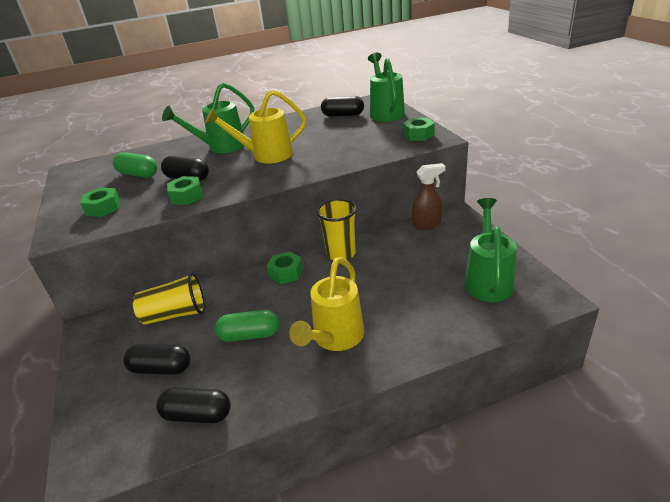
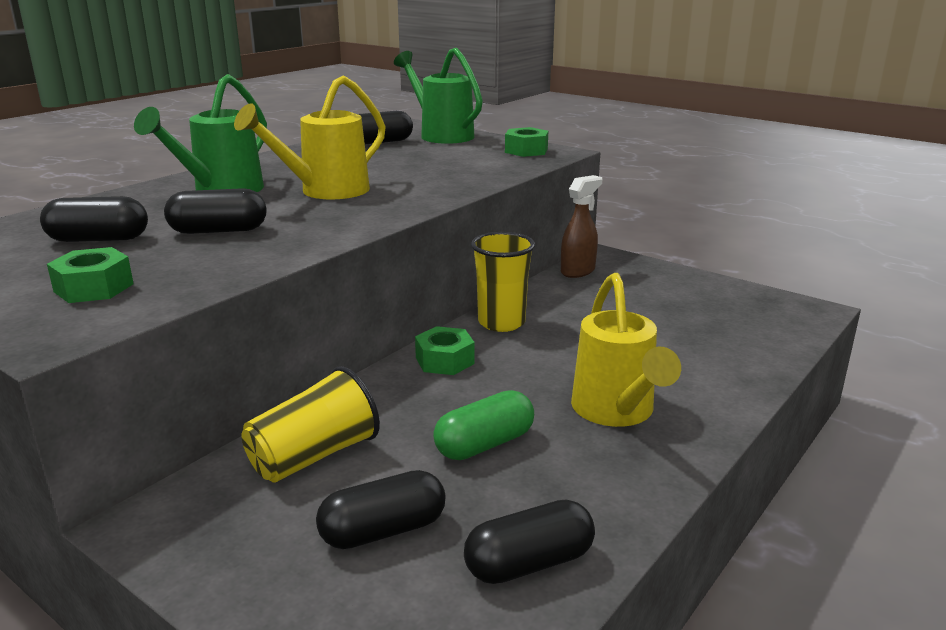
camera: 35 degrees left, 10 degrees down
(138, 174) = (99, 239): green capsule -> black capsule
(187, 196) = (256, 249): green nut -> none
(487, 280) = (722, 310): green watering can -> none

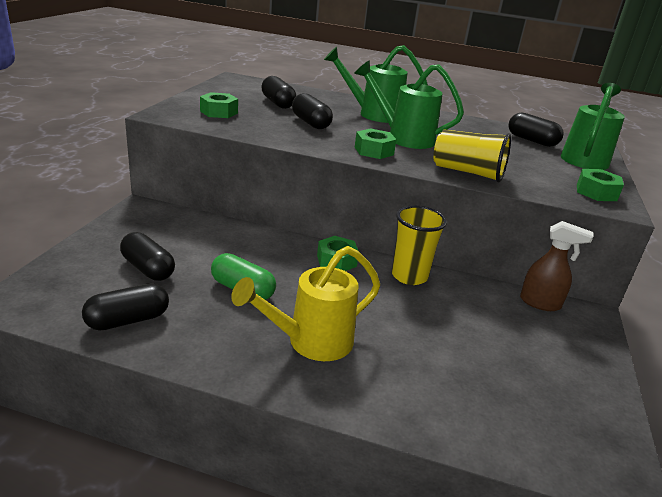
camera: 65 degrees right, 5 degrees up
(314, 456) = (208, 237): yellow cup -> yellow cup (468, 172)
(326, 191) = (404, 138): yellow watering can -> green watering can
(359, 213) = (374, 151): none -> green nut
(529, 563) = (128, 320): black capsule -> black capsule turned 75 degrees counterclockwise

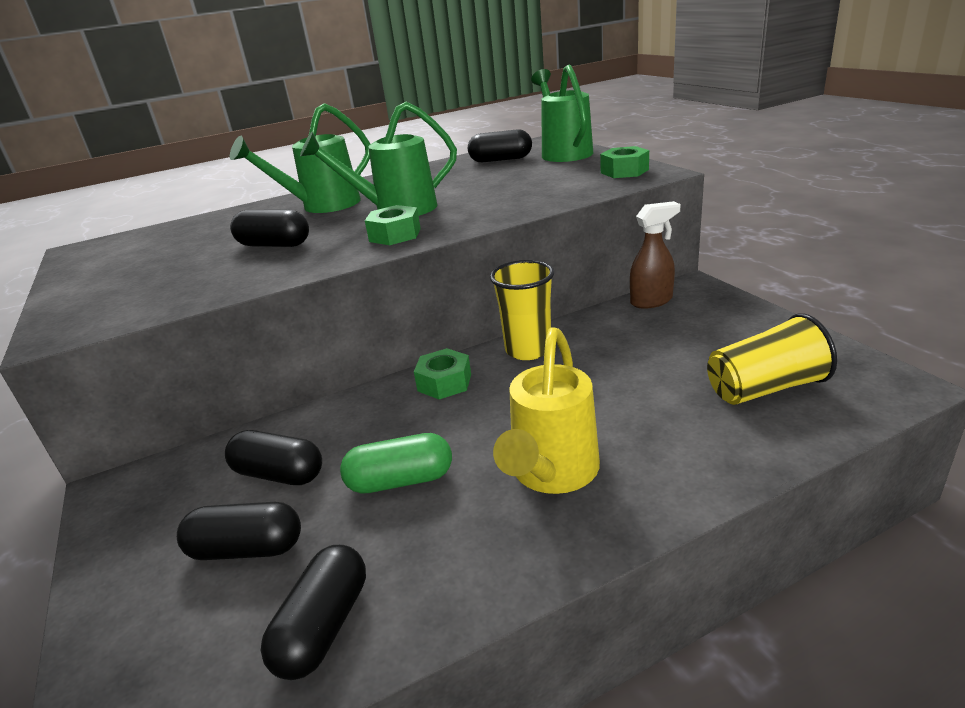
camera: 35 degrees left, 0 degrees up
(219, 112) = (135, 291): green nut -> none
(278, 103) = (193, 246): black capsule -> black capsule (279, 474)
(468, 172) = (511, 207): yellow cup -> yellow cup (765, 388)

